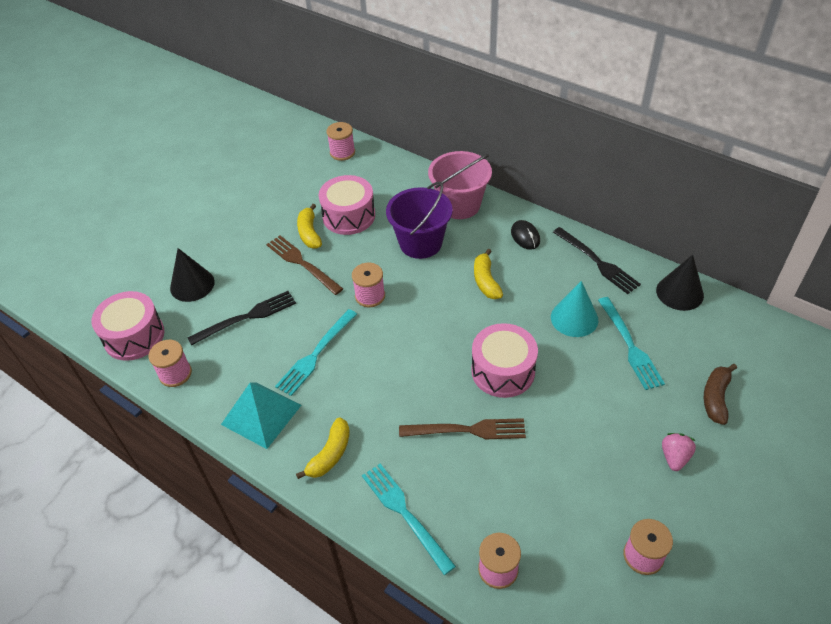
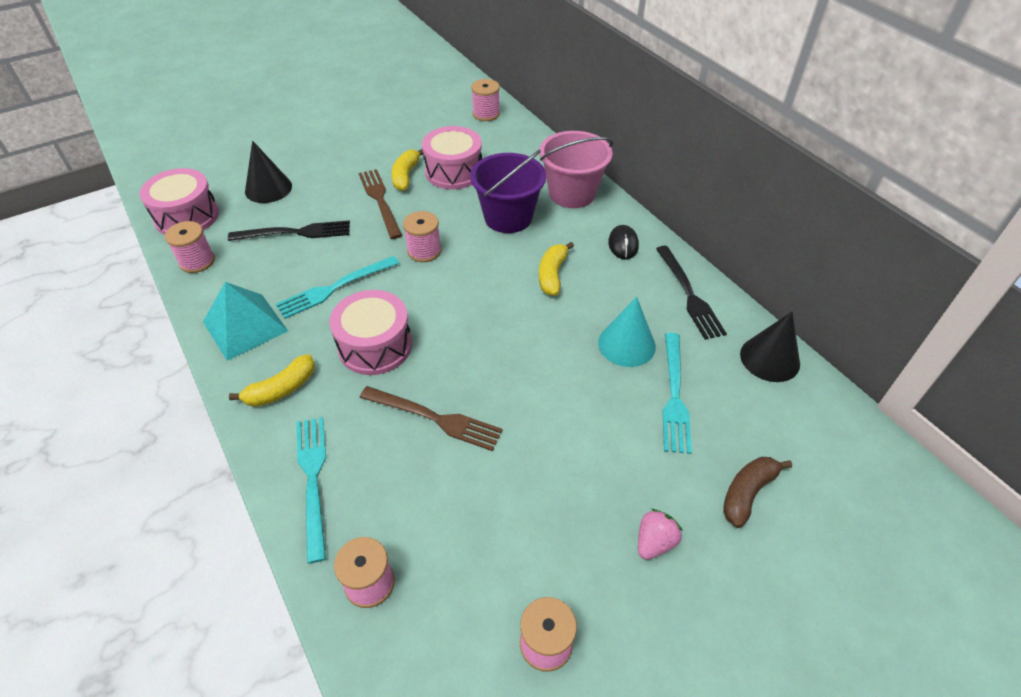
camera: 20 degrees right, 0 degrees up
(503, 371) = (512, 371): pink drum -> pink drum (375, 346)

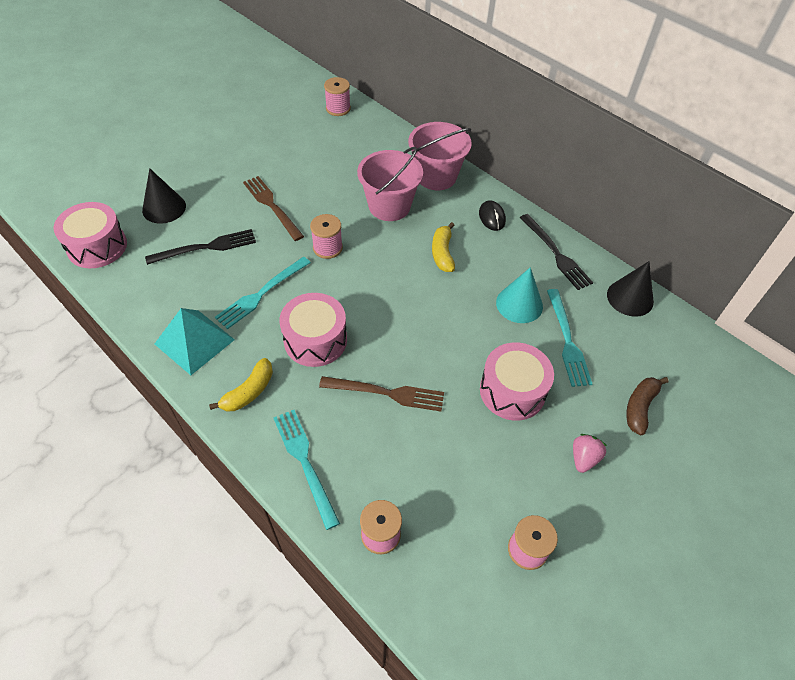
camera: 15 degrees left, 5 degrees up
(197, 261) = (125, 288): pink spool -> none
(406, 176) = (286, 178): yellow banana -> none
(454, 171) = (328, 169): pink drum -> pink drum (512, 391)
(508, 217) = (389, 206): purple bucket -> pink bucket

